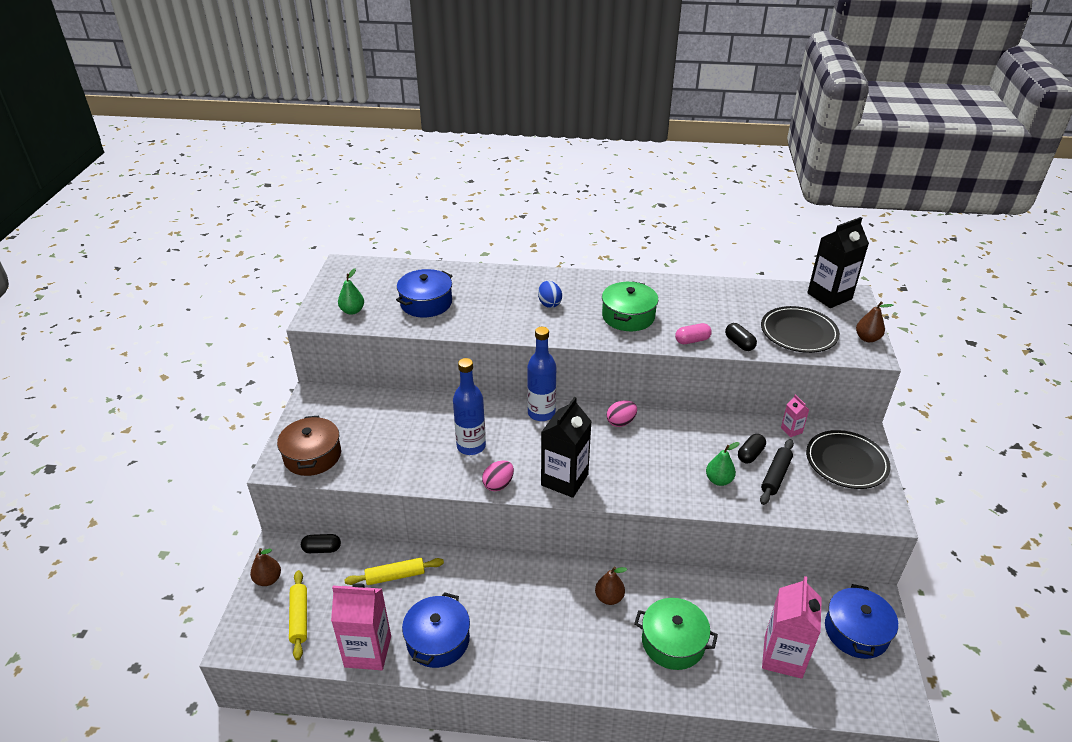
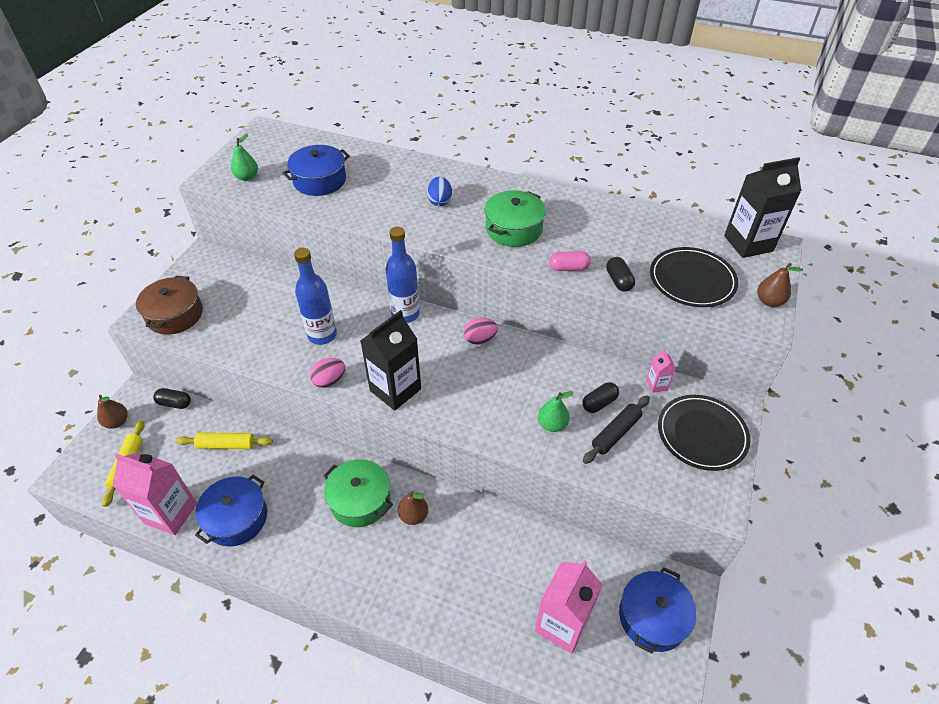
camera: 15 degrees right, 10 degrees up
(673, 642) = (456, 578): green pot -> green pot (360, 500)

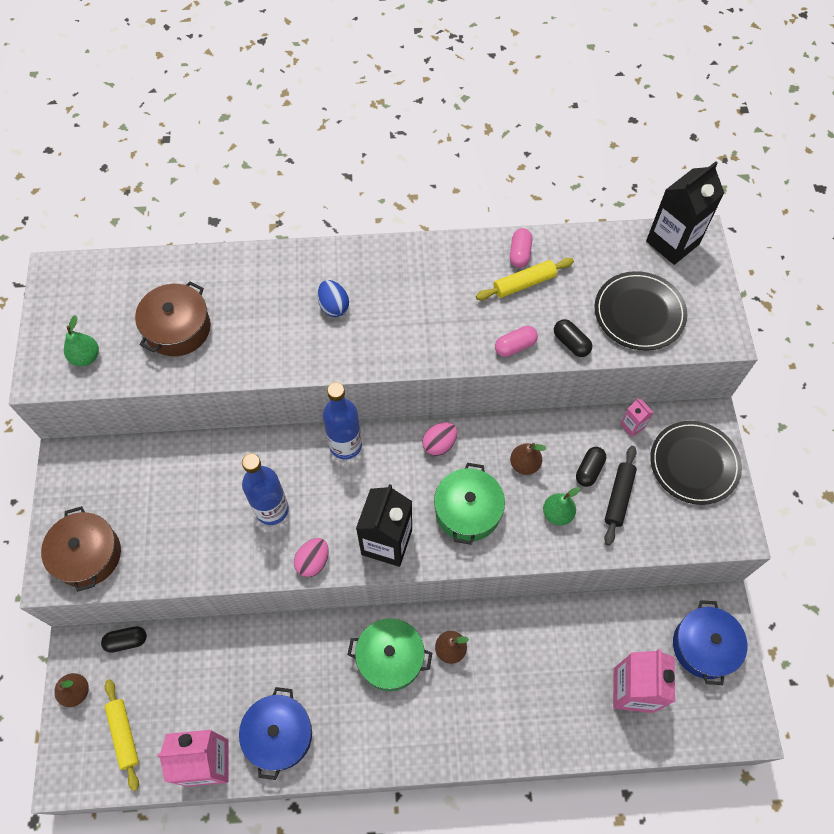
camera: 25 degrees left, 15 degrees up
(226, 445) = (216, 662): yellow rolling pin -> yellow rolling pin (524, 284)
(319, 180) = (178, 328): blue pot -> brown pot
(513, 229) = (434, 315): green pot -> green pot (468, 510)
(608, 213) = (520, 254): none -> pink capsule
(769, 301) = (718, 311): brown pear -> brown pear (524, 464)

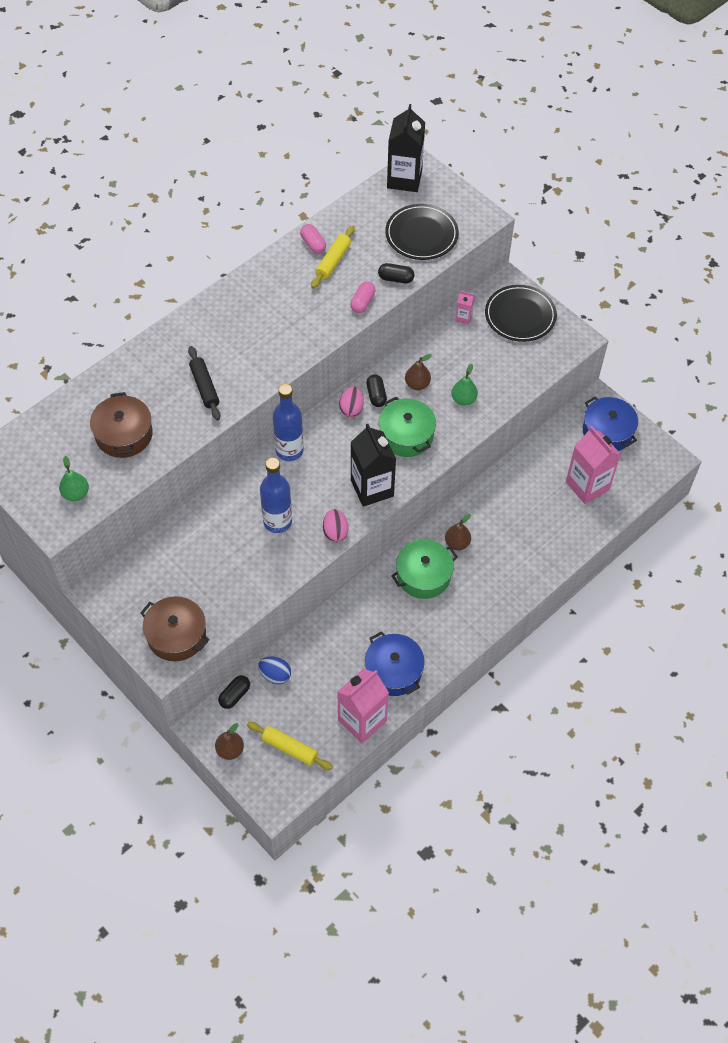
camera: 40 degrees left, 5 degrees down
(334, 306) = (220, 353): blue egg -> blue egg (275, 675)
(589, 470) = (460, 361): black capsule -> black capsule (376, 395)
(618, 497) = (492, 365): black rolling pin -> black rolling pin (204, 387)

